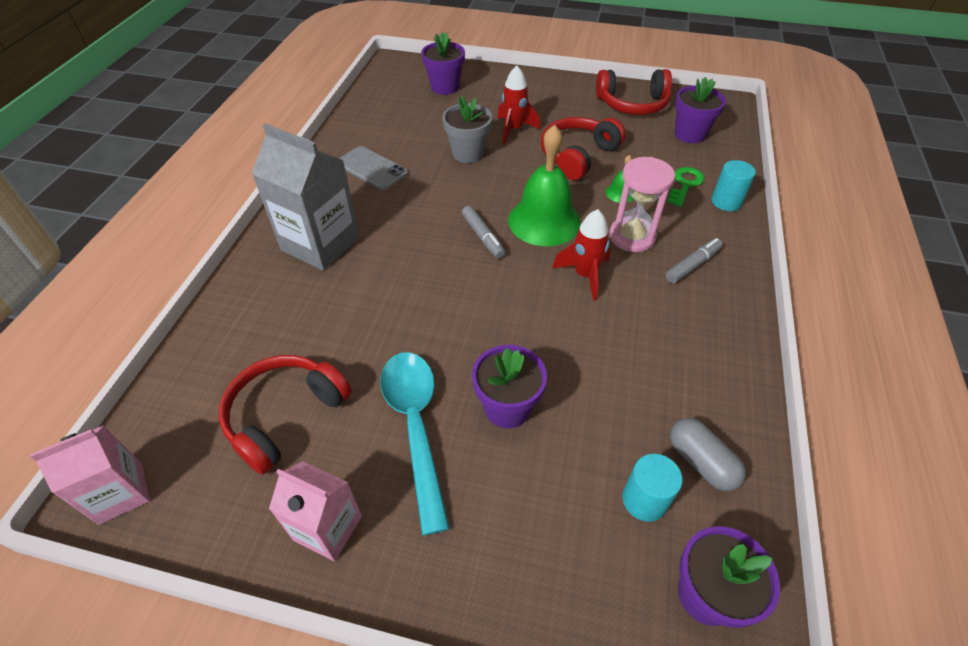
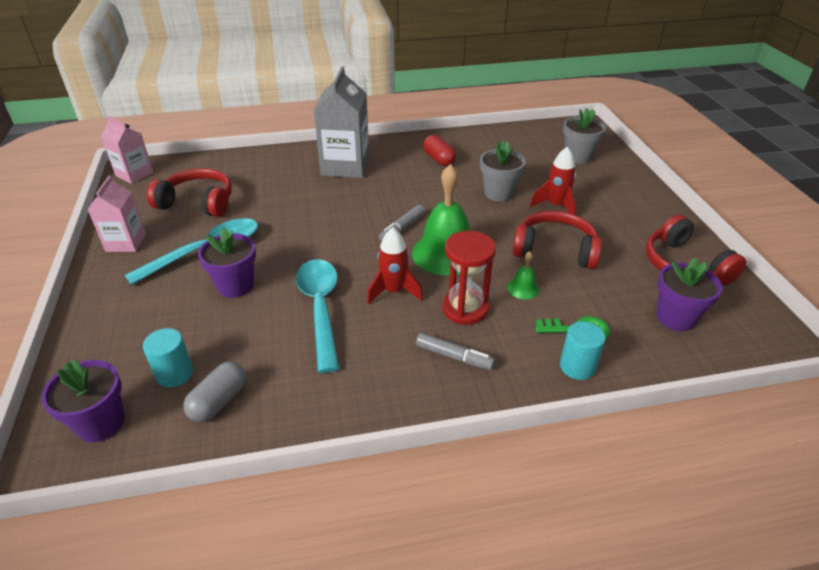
camera: 65 degrees right, 10 degrees down
(372, 168) = (439, 159): grey phone -> red capsule
(445, 87) = (578, 157): purple flower pot -> grey flower pot
(586, 339) = (320, 309): none -> turquoise spoon
(632, 236) = (465, 308): pink hourglass -> red hourglass

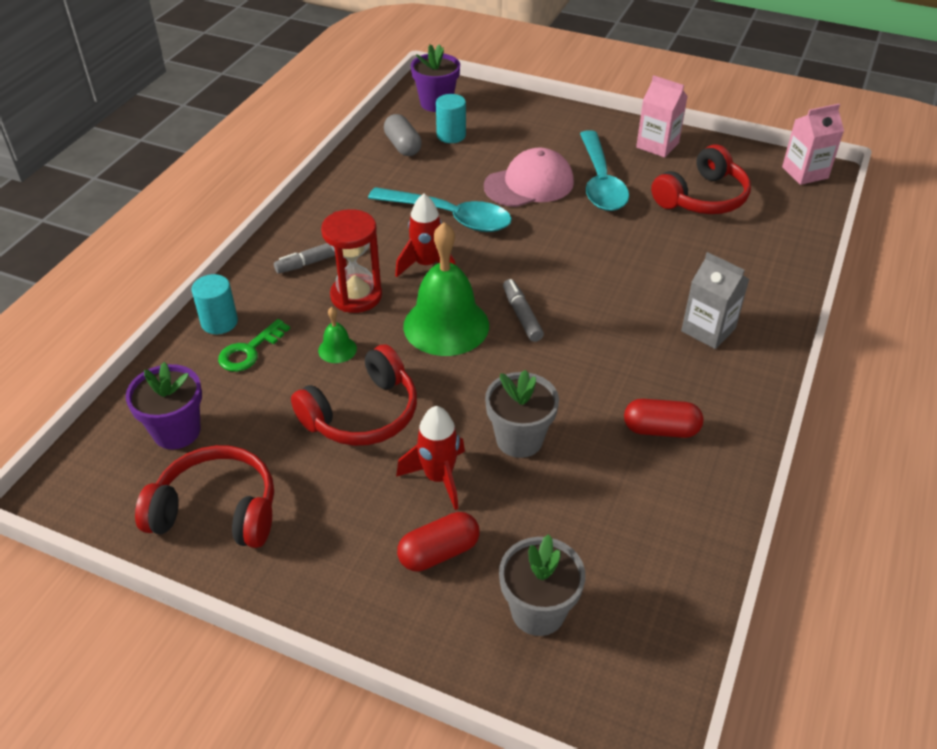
camera: 125 degrees right, 5 degrees up
(235, 286) = (529, 184): purple flower pot -> pink cap
(345, 166) = (708, 330): grey carton -> grey carton, size x0.61
(592, 189) = (439, 552): none -> red capsule

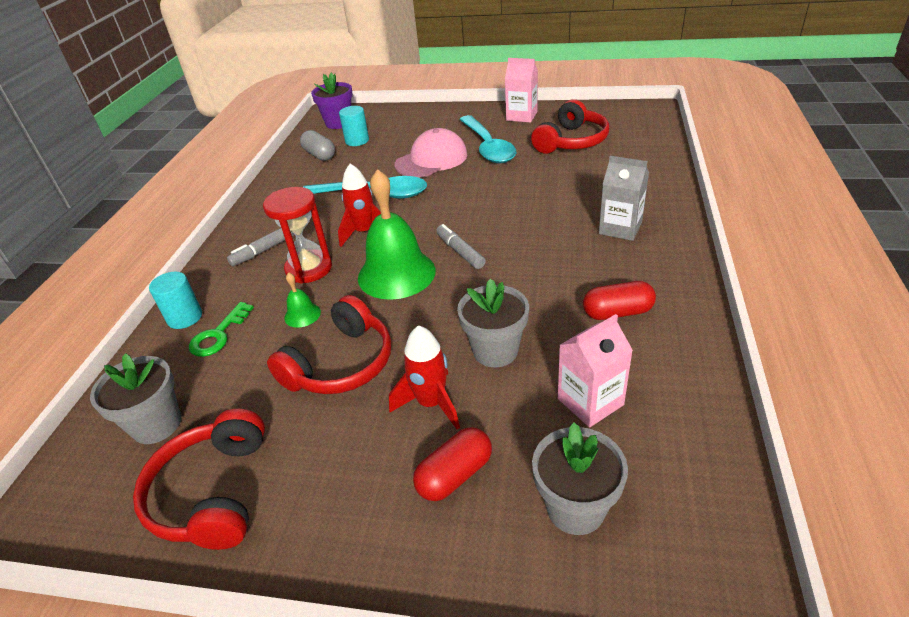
camera: 10 degrees left, 5 degrees down
(176, 431) = (157, 424): purple flower pot -> grey flower pot
(217, 510) = (212, 493): red headphones -> red headphones turned 90 degrees counterclockwise
(805, 172) = (640, 111): pink carton -> pink carton (590, 401)

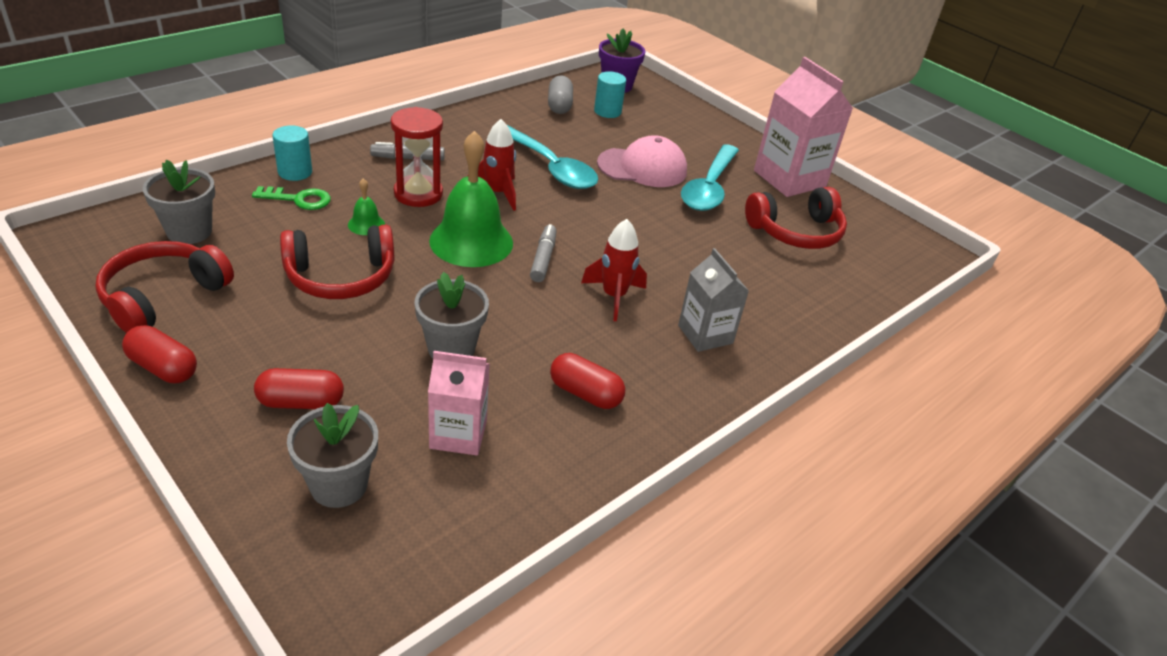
camera: 30 degrees right, 0 degrees up
(219, 334) = (298, 199): green key -> green key turned 150 degrees counterclockwise
(302, 547) = (163, 368): none -> red capsule
(431, 403) = (356, 348): red rocket -> red rocket (614, 296)
(521, 116) = (789, 179): pink carton -> pink carton, size x1.63

